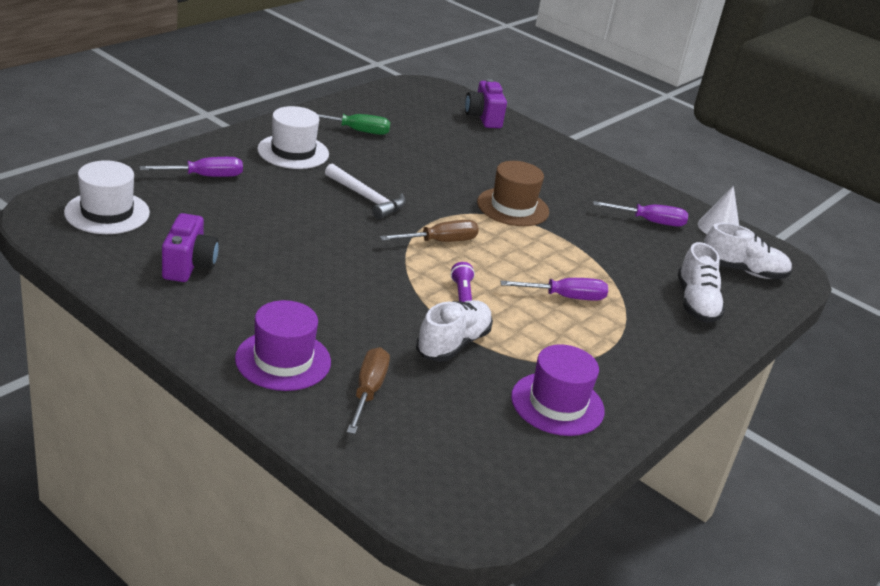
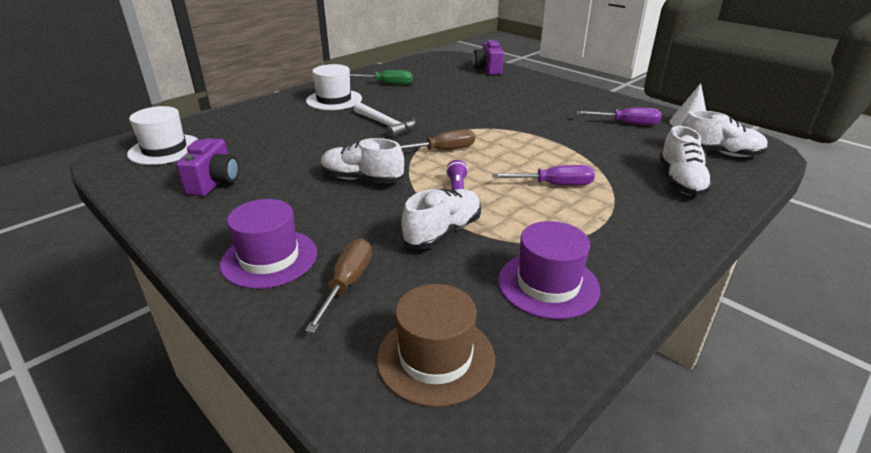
camera: 10 degrees right, 0 degrees up
(205, 176) = (258, 120): purple screwdriver -> none
(356, 274) = (362, 179): none -> white shoe
(513, 207) = (508, 122): brown hat -> brown hat (435, 358)

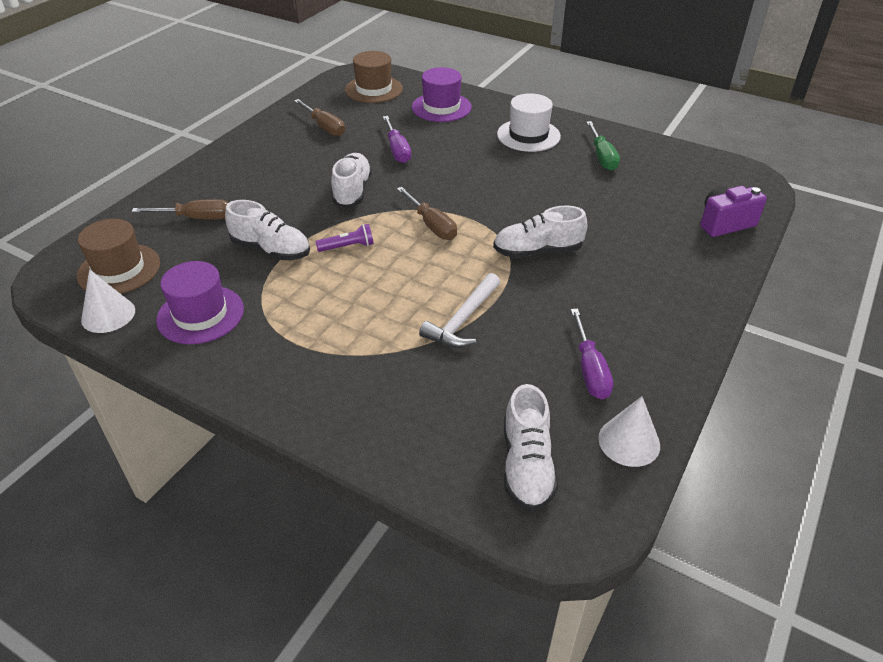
camera: 75 degrees right, 10 degrees up
(165, 149) = (374, 89): white hat -> brown hat
(214, 183) = (325, 127): purple camera -> brown screwdriver
(269, 258) = (224, 179): purple hat -> purple hat (441, 107)
(385, 125) = (479, 179): white hammer -> white hammer (463, 320)
(537, 366) = (108, 315): none -> white cone
(555, 185) = (377, 309): purple screwdriver -> purple screwdriver (397, 150)
(680, 181) = (419, 414): white shoe -> white shoe (537, 251)

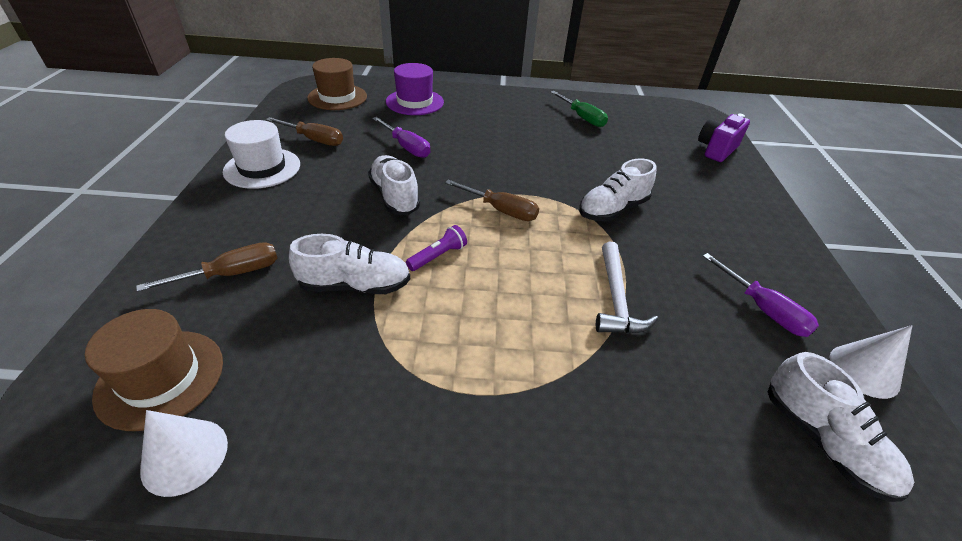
camera: 30 degrees left, 0 degrees up
(200, 314) = (325, 401): purple hat -> none
(528, 135) = (510, 112): white hat -> white hat (262, 168)

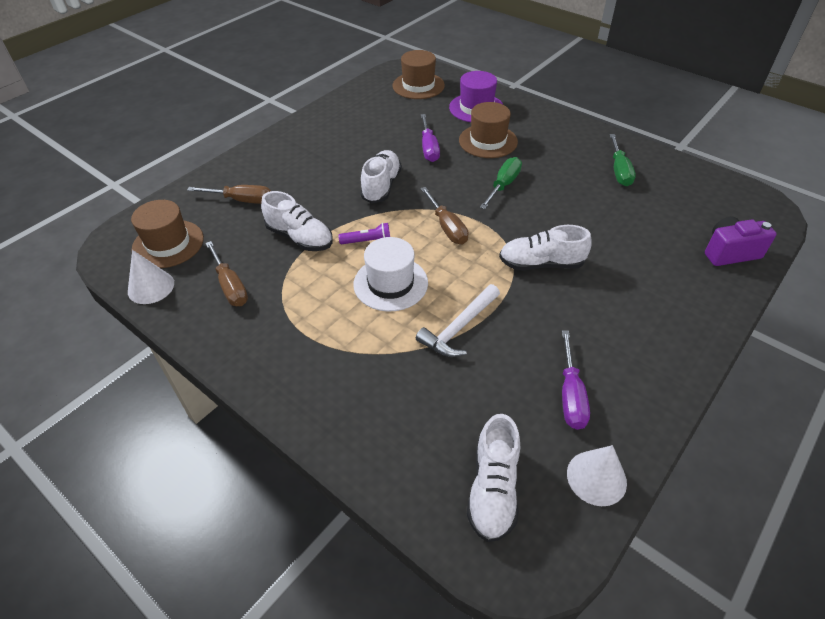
camera: 40 degrees right, 5 degrees up
(262, 168) = (316, 132): white hat -> white hat (390, 283)
(315, 140) = (368, 120): brown screwdriver -> brown screwdriver (230, 286)
(455, 125) = (488, 141): none -> brown hat
(509, 156) = (503, 185): none -> green screwdriver

